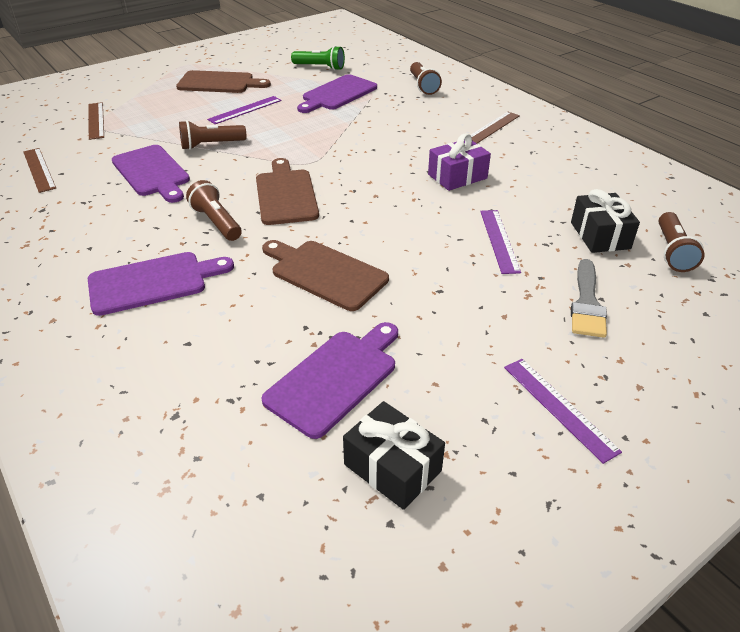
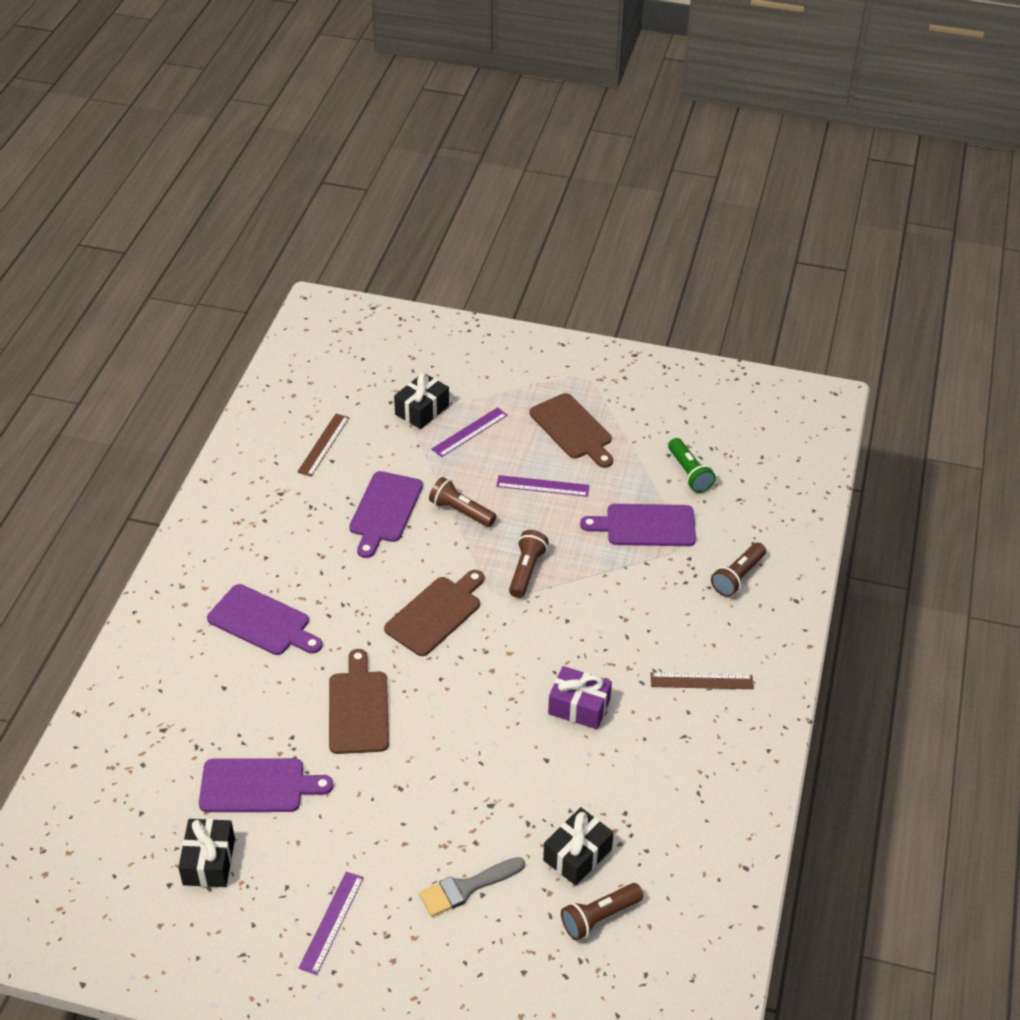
camera: 50 degrees right, 5 degrees up
(96, 120) = (422, 410): brown ruler -> black gift
(216, 222) = (359, 601): brown flashlight -> brown flashlight (526, 571)
(499, 240) = (502, 789): purple ruler -> purple ruler (469, 432)

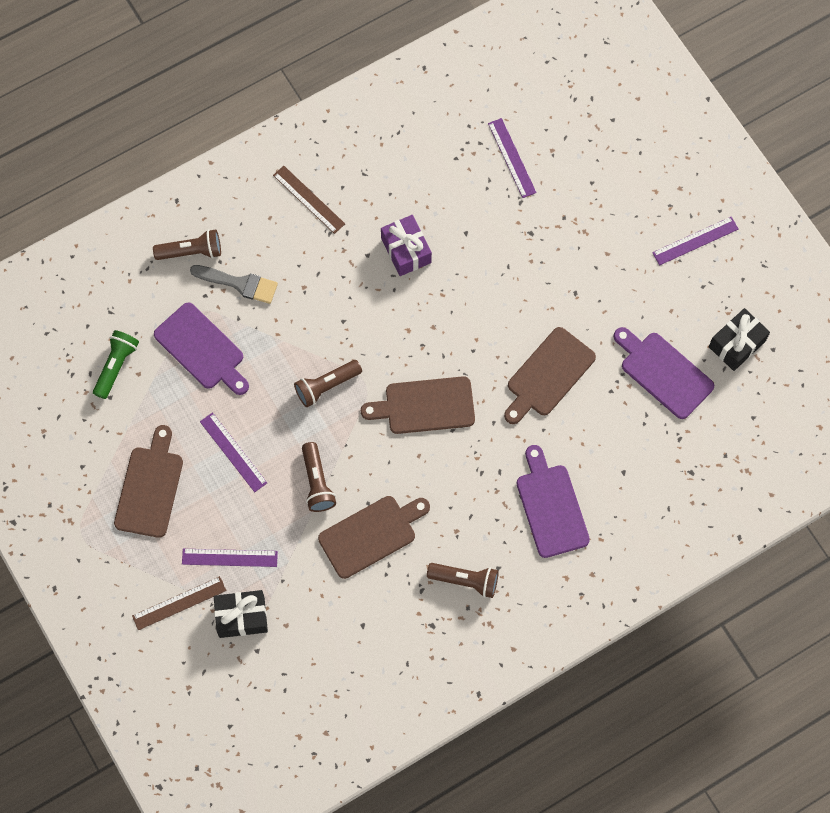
camera: 135 degrees left, 25 degrees up
(323, 444) = (353, 649): brown ruler -> brown ruler (179, 603)
(385, 510) = (371, 535): purple cutting board -> brown cutting board
(466, 888) = (597, 194): grey brush -> grey brush (239, 284)
(577, 855) = (512, 158): black gift -> purple ruler
(599, 917) = (538, 112): brown flashlight -> brown flashlight (465, 580)

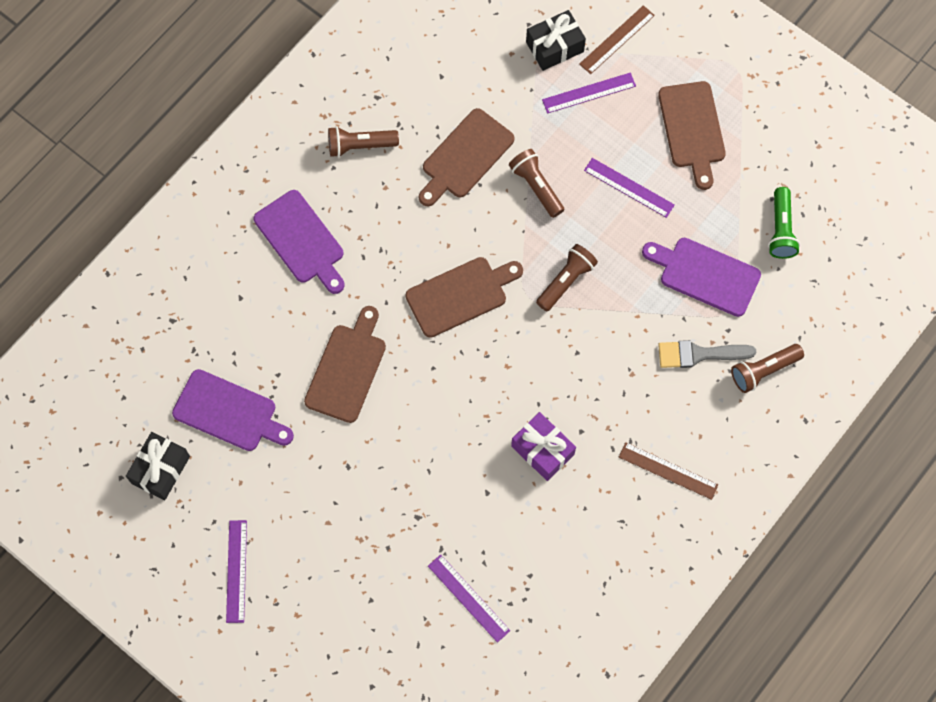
camera: 160 degrees right, 0 degrees up
(695, 241) = (236, 571): purple ruler -> purple ruler turned 45 degrees counterclockwise

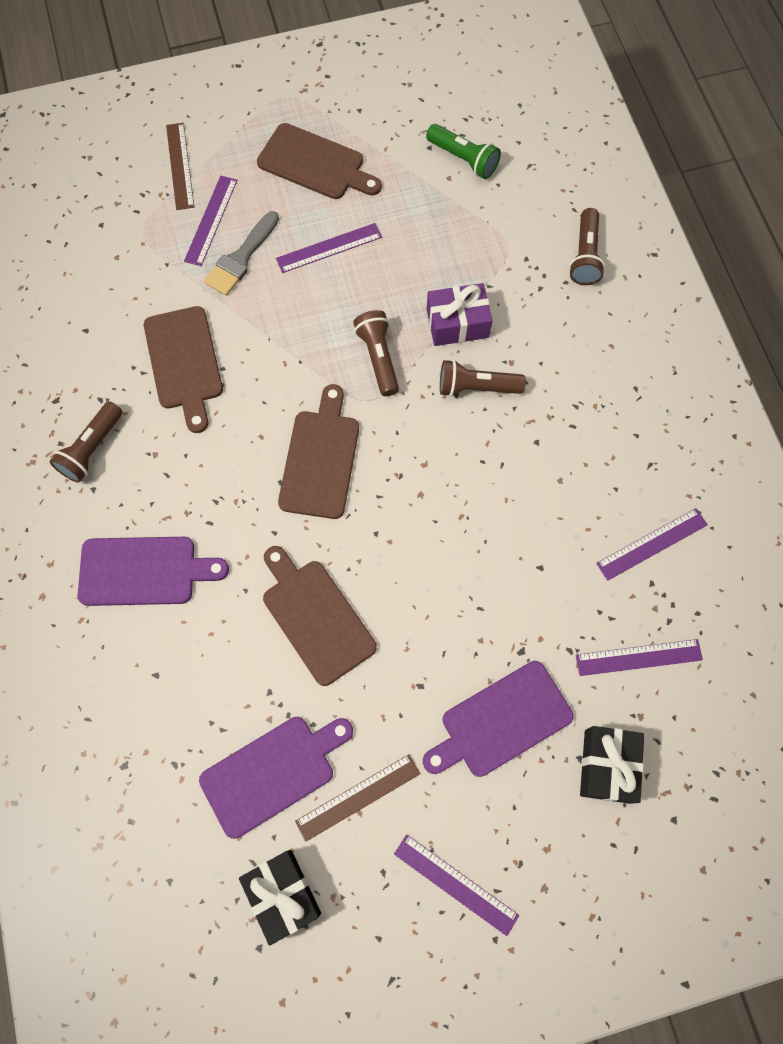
camera: 55 degrees left, 0 degrees up
(536, 187) = (265, 322): brown flashlight -> brown flashlight (476, 387)
(542, 450) = (532, 488): purple gift -> purple gift (457, 323)
(555, 47) = (142, 218): black gift -> black gift (607, 766)
(560, 558) = (652, 544): none -> purple ruler
(668, 471) = (627, 393): brown ruler -> brown ruler (358, 797)
(699, 354) = (532, 296): grey brush -> grey brush (241, 258)
(705, 275) = (461, 242): purple cutting board -> purple cutting board (501, 721)

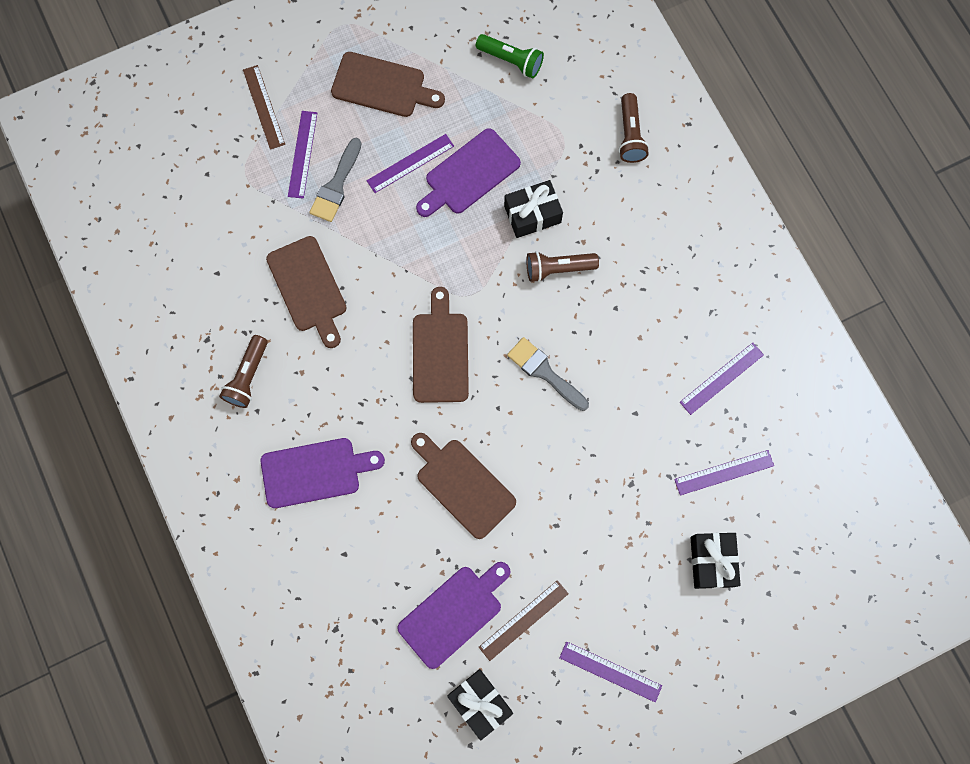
camera: 10 degrees left, 5 degrees up
(378, 358) = (471, 256): brown flashlight -> none
(439, 501) = (544, 372): none -> grey brush
(457, 323) = (532, 214): purple gift -> black gift
(501, 721) = (624, 542): purple cutting board -> purple cutting board (469, 174)

